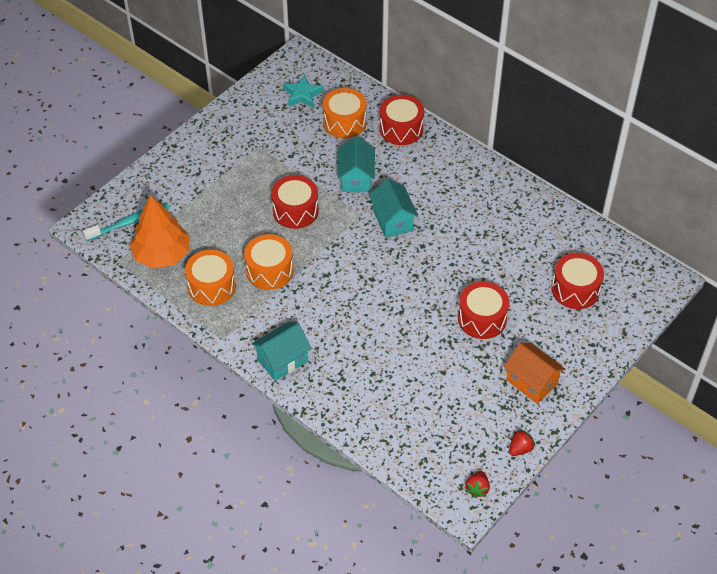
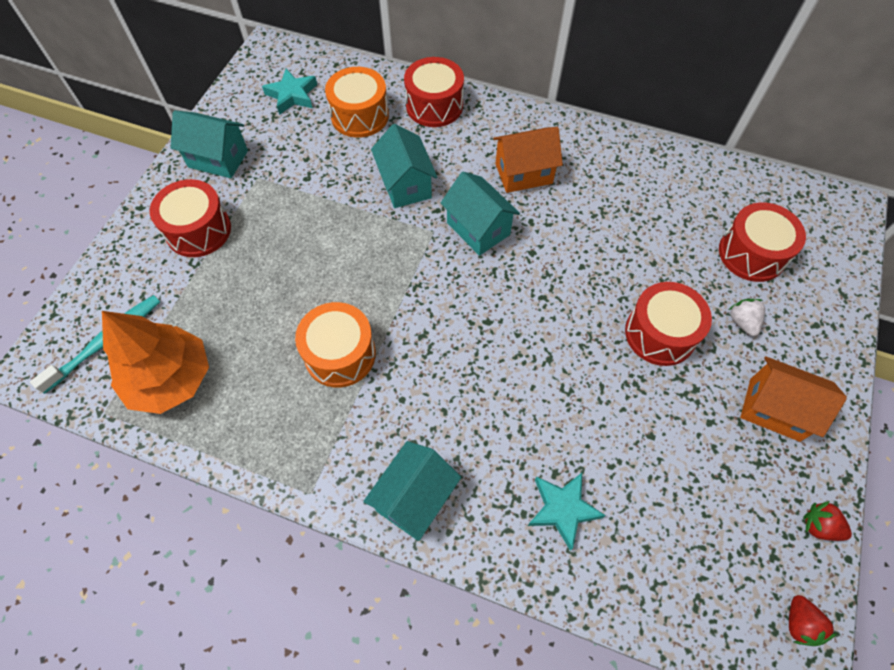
camera: 20 degrees left, 10 degrees up
(212, 286) = (263, 407): orange drum -> none
(235, 127) = (218, 159): none -> turquoise house
(295, 211) = (342, 253): red drum -> red drum (198, 230)
(368, 392) = (562, 509): none -> turquoise star
(442, 193) = (523, 173): none -> orange house
(520, 449) = (819, 526): red strawberry -> red strawberry turned 90 degrees counterclockwise
(542, 328) = (742, 322): none -> white strawberry

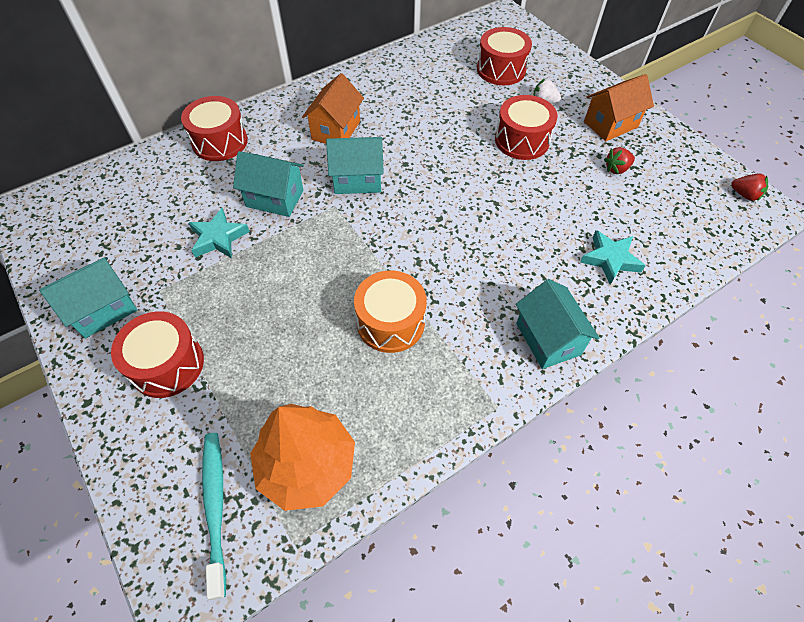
camera: 55 degrees left, 5 degrees down
(292, 95) = (98, 221): turquoise star -> turquoise star (219, 238)
(360, 116) = (175, 189): orange drum -> none
(819, 526) = (693, 152): red strawberry -> red strawberry (616, 169)

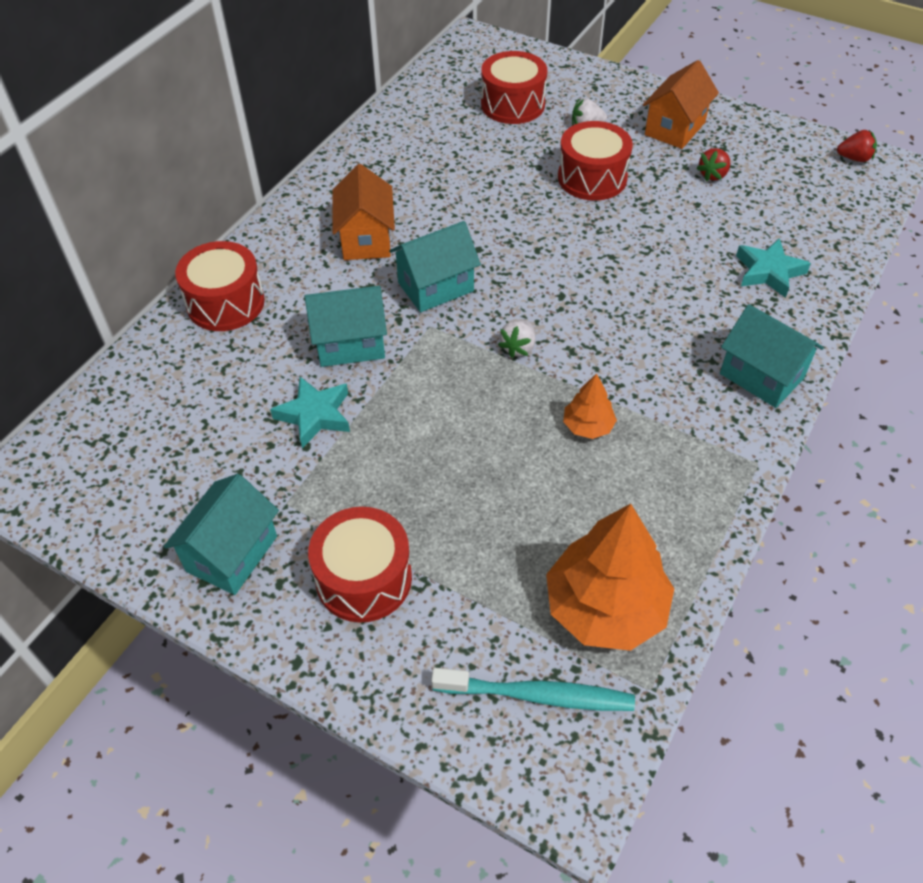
camera: 25 degrees left, 5 degrees down
(215, 507) = (538, 695): turquoise toothbrush -> turquoise toothbrush turned 135 degrees clockwise
(383, 244) = (518, 347): none -> white strawberry
(390, 322) = (588, 426): orange drum -> orange tree

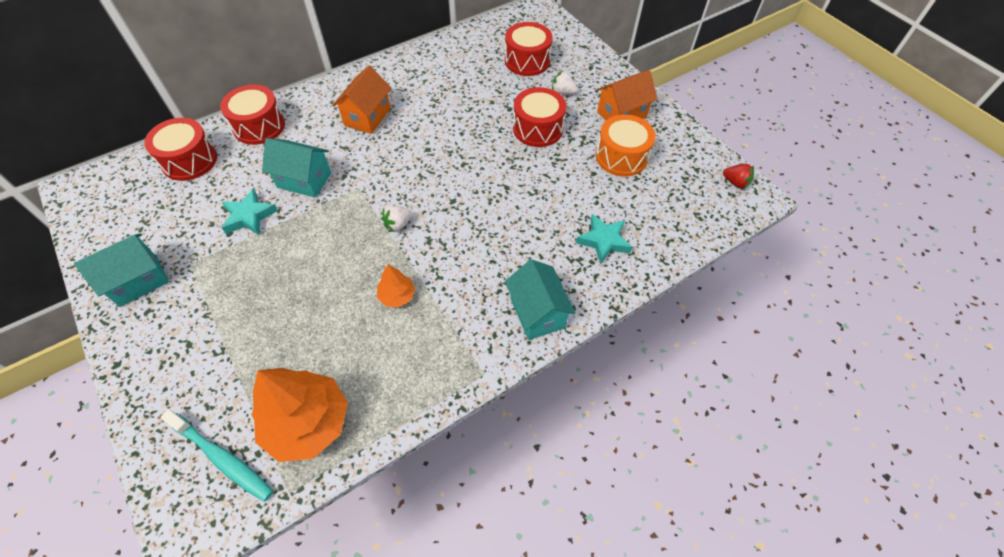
camera: 25 degrees right, 5 degrees up
(364, 578) = (191, 331): red drum -> red drum (189, 160)
(435, 287) = (382, 164): turquoise house -> none
(713, 175) = (621, 157): red strawberry -> orange drum

